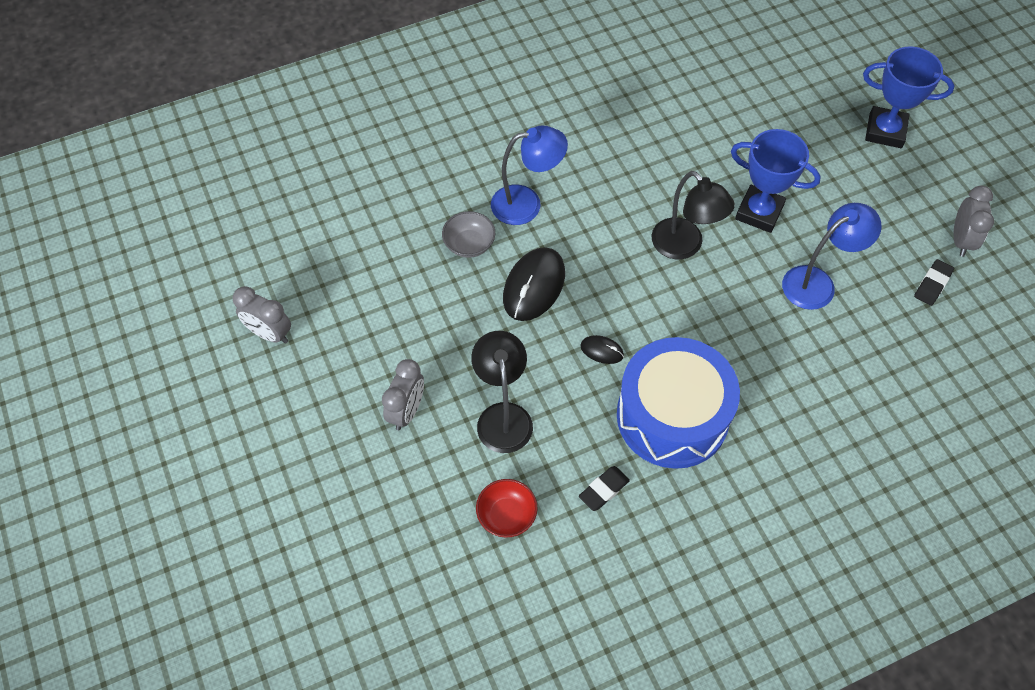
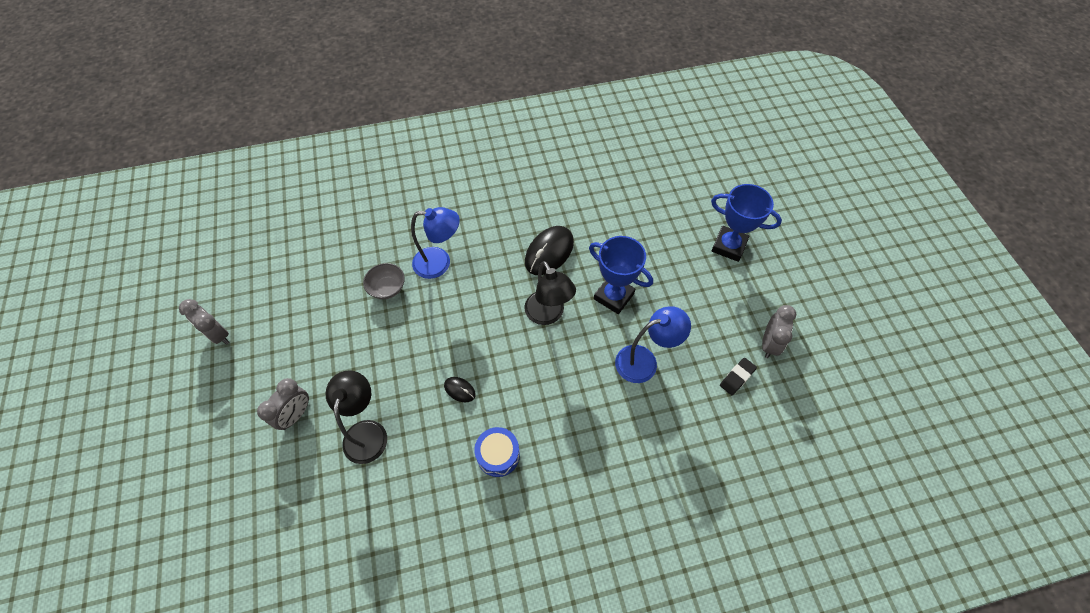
camera: 10 degrees right, 0 degrees up
(506, 515) = (342, 518): red bowl -> none
(534, 286) = (424, 329): black mouse -> black mouse (549, 252)
(603, 490) = (425, 509): black eraser -> none
(672, 416) = (498, 455): blue drum -> blue drum, size x0.47

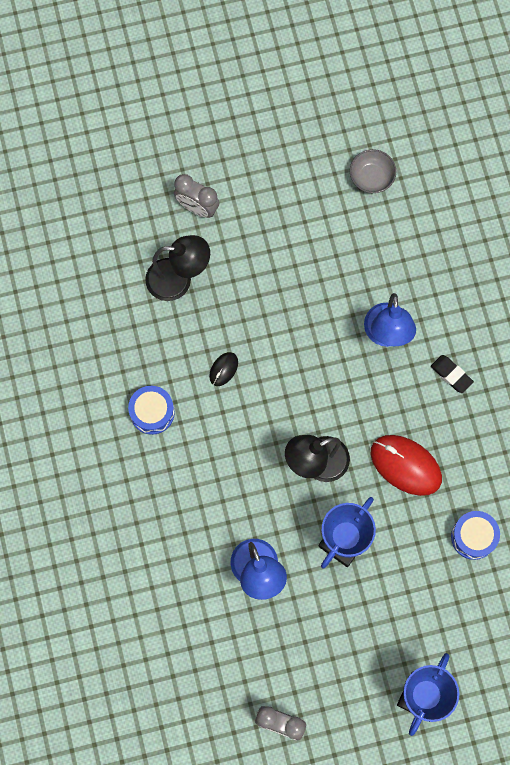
camera: 90 degrees right, 15 degrees up
(218, 335) = (288, 110): grey clock -> none
(387, 288) = (350, 278): grey bowl -> grey bowl (371, 177)
(549, 252) = (405, 465): black mouse -> red mouse
(604, 210) = (473, 537): none -> blue drum
(737, 377) = (237, 677): black eraser -> black eraser (451, 375)

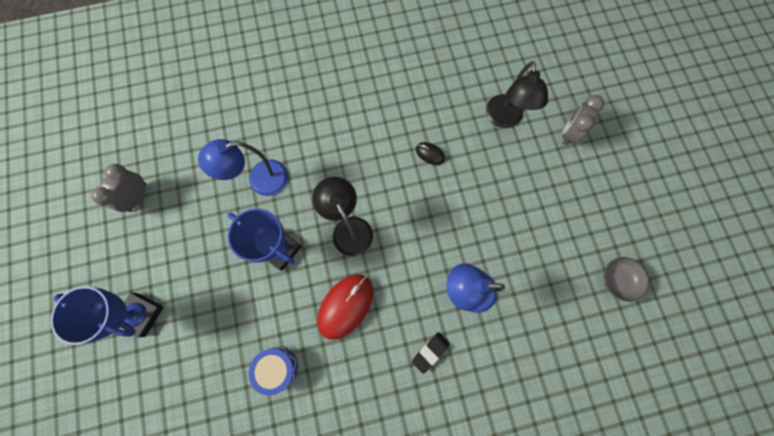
camera: 90 degrees right, 0 degrees up
(152, 412) = (393, 101): blue drum -> none

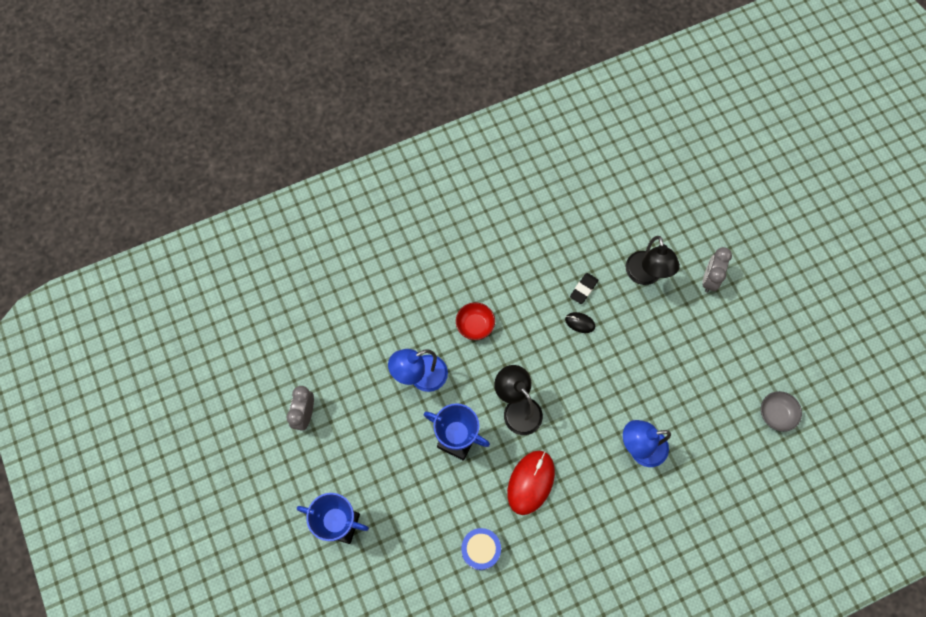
camera: 10 degrees left, 5 degrees down
(325, 139) = (475, 325): none -> red bowl
(430, 352) = (617, 510): black eraser -> black eraser (583, 289)

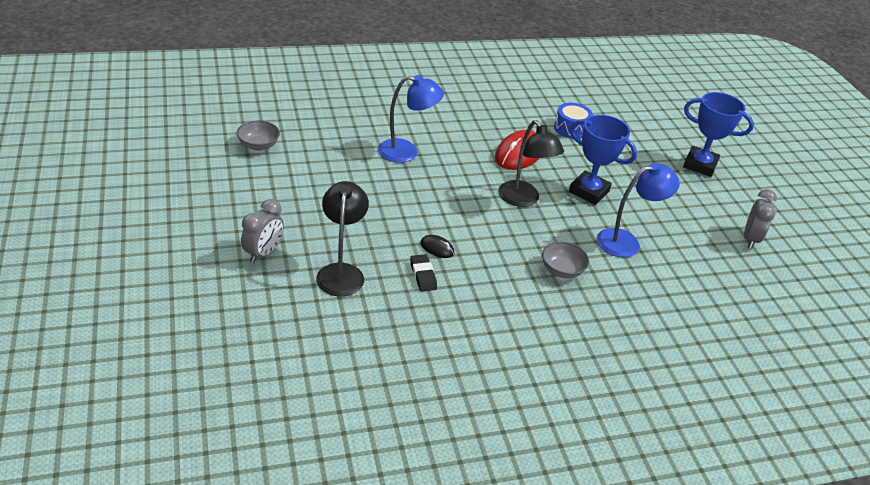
camera: 175 degrees left, 30 degrees down
(475, 325) = (562, 270): red bowl -> grey bowl
(583, 289) = (423, 275): black eraser -> black eraser turned 60 degrees counterclockwise

